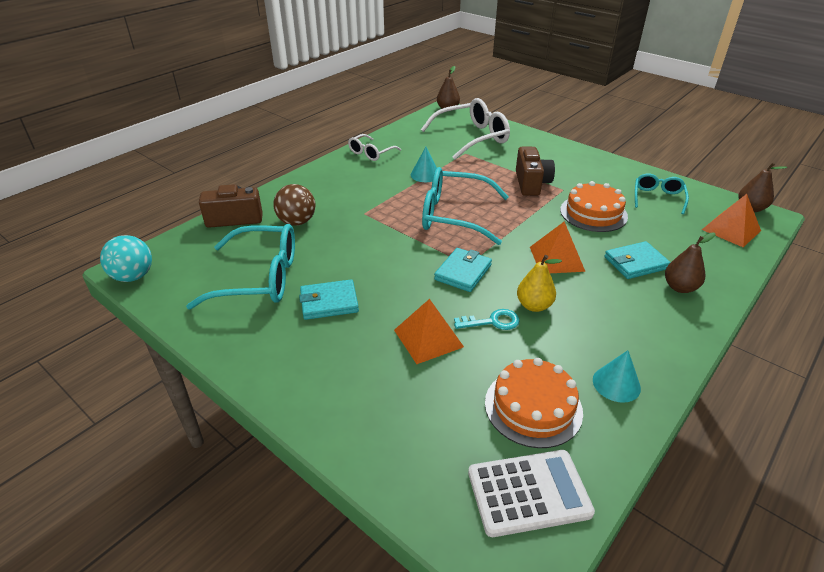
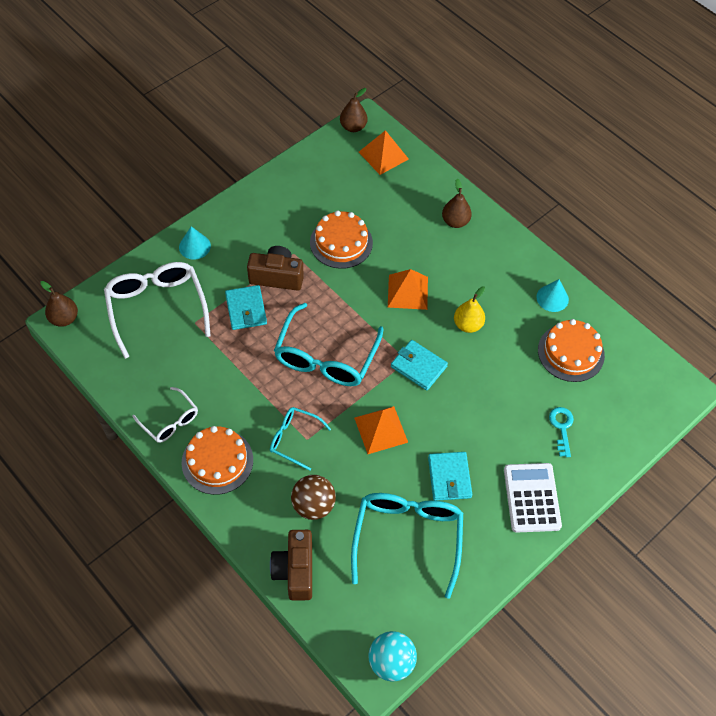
camera: 85 degrees left, 20 degrees up
(337, 175) = (217, 461): none -> orange cake
(425, 174) = (237, 370): turquoise cone -> turquoise cone (194, 246)
(428, 338) = (500, 406): orange pyramid -> orange pyramid (381, 430)
(492, 321) = (484, 358): turquoise key -> turquoise key (561, 427)
(528, 493) = (636, 372): white calculator -> white calculator (532, 498)
(635, 263) = (421, 238): turquoise wallet -> turquoise wallet (246, 309)
(658, 198) = (323, 184): turquoise glasses -> turquoise glasses (294, 439)

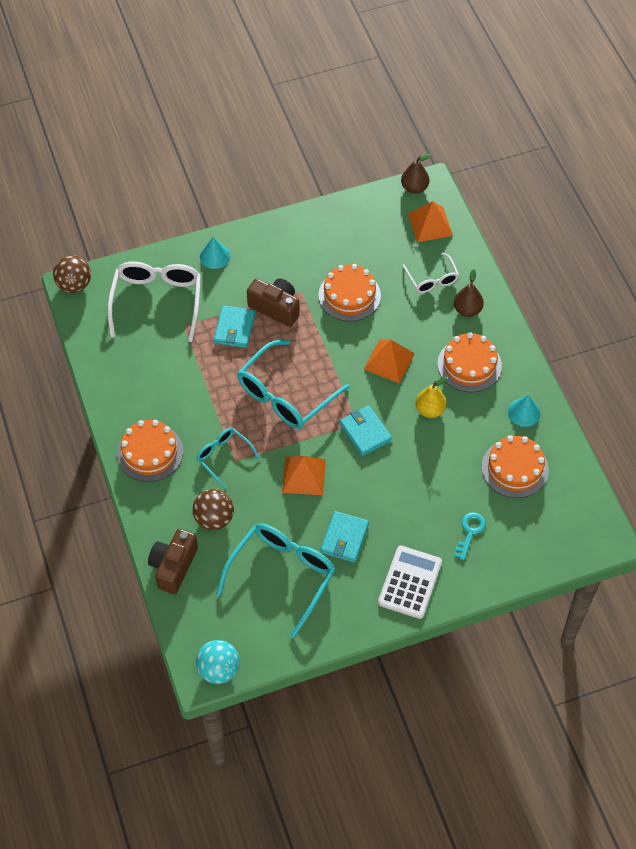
camera: 25 degrees right, 0 degrees up
(64, 318) = (74, 285): brown pear -> brown ball
(170, 421) = (125, 404): white glasses -> white glasses (432, 279)
(482, 271) = (469, 365): none -> orange cake

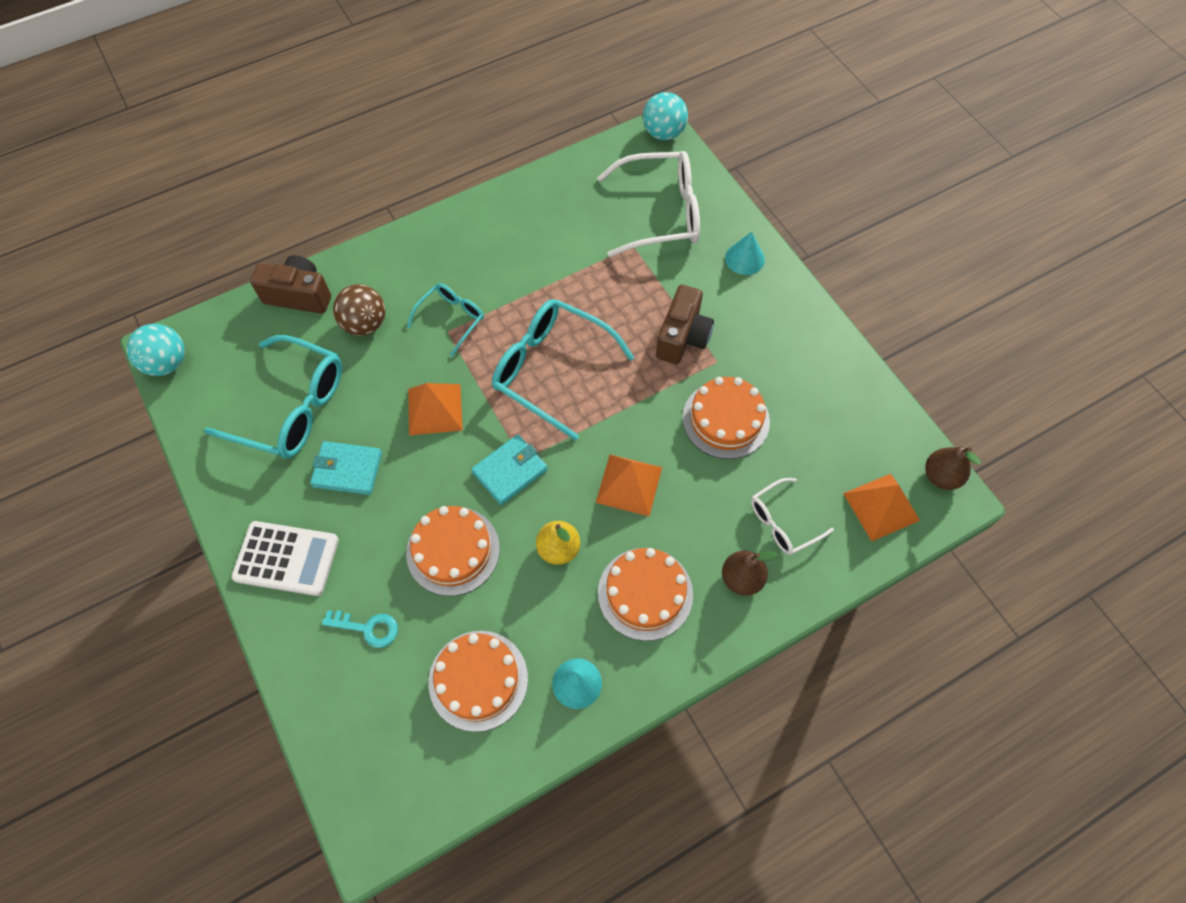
camera: 80 degrees right, 5 degrees up
(74, 285) = (663, 133): brown ball -> turquoise ball
(150, 452) = (448, 245): orange cake -> orange cake (453, 550)
(234, 328) = (640, 298): turquoise wallet -> none

